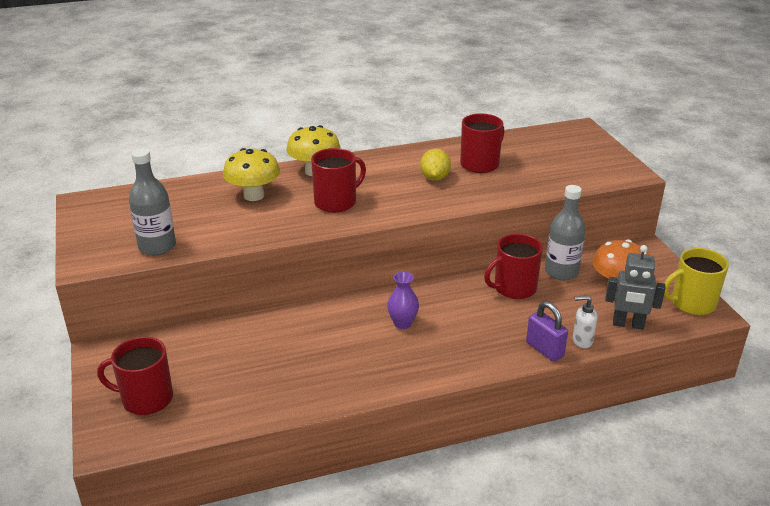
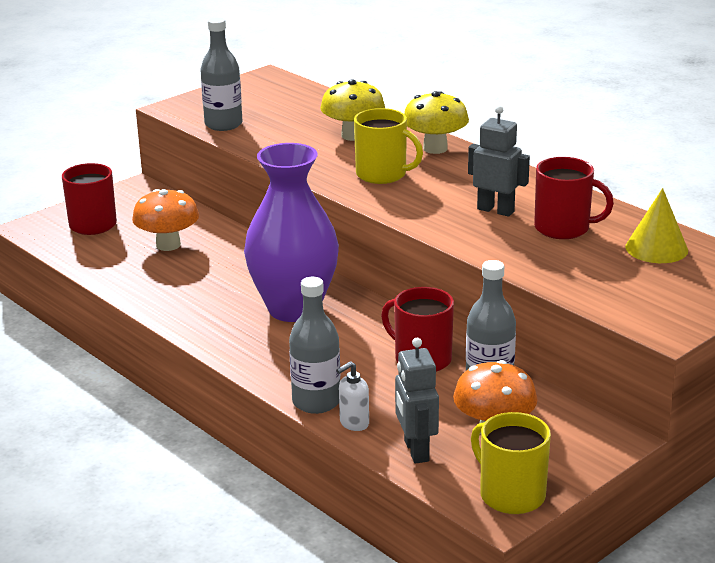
camera: 65 degrees right, 5 degrees down
(235, 361) = (168, 245): none -> orange mushroom
(336, 202) = (382, 174): red mug -> yellow mug
(402, 323) = (294, 309): purple vase -> purple vase, size x2.48
(434, 178) = (495, 210): yellow lemon -> grey robot
(530, 145) = (656, 248): none -> yellow cone
(544, 349) = (316, 402): purple padlock -> grey bottle
(582, 341) = (354, 423): white soap dispenser -> white soap dispenser turned 105 degrees counterclockwise

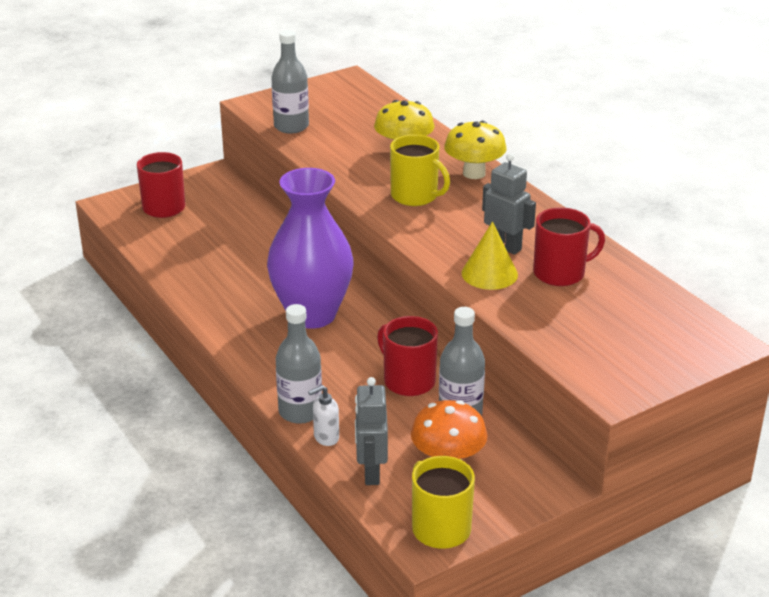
camera: 10 degrees right, 5 degrees up
(168, 245) = (223, 236): orange mushroom -> none
(563, 228) = (560, 273): red mug -> red mug turned 45 degrees counterclockwise
(656, 248) = (639, 305): yellow cone -> yellow cone (489, 273)

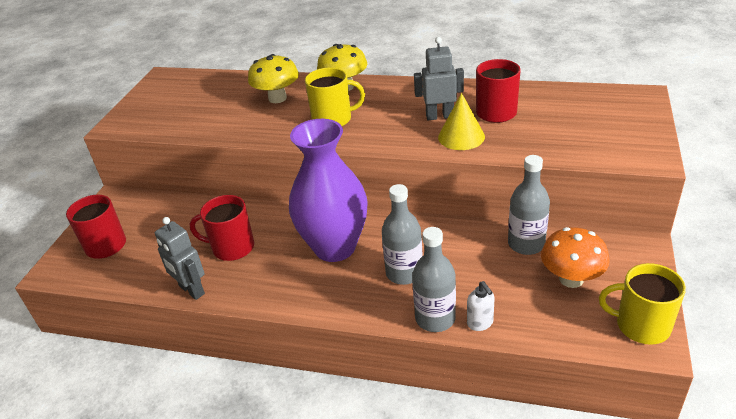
camera: 40 degrees left, 5 degrees up
(291, 126) = (170, 124): grey bottle -> grey bottle (404, 273)
(326, 438) = (480, 323): white soap dispenser -> white soap dispenser turned 45 degrees counterclockwise
(371, 472) = (545, 323): grey robot -> grey robot (191, 290)
(408, 381) = (463, 246): red mug -> red mug (232, 247)

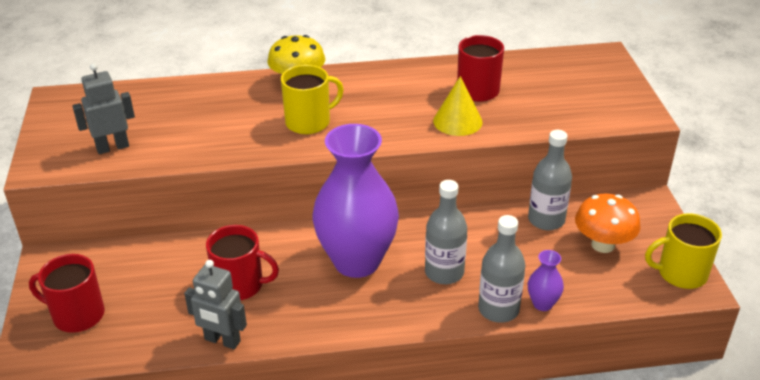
camera: 25 degrees left, 0 degrees up
(232, 247) = (240, 285): red mug -> red mug turned 150 degrees counterclockwise
(277, 98) = (226, 106): yellow mushroom -> none
(439, 116) = (422, 102): grey robot -> grey robot (112, 147)
(480, 323) = (542, 304): white soap dispenser -> purple vase

